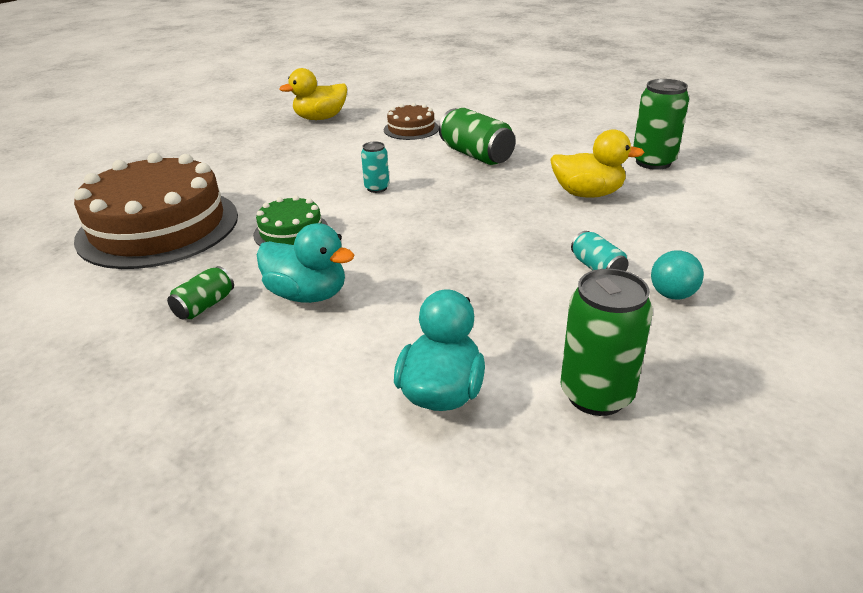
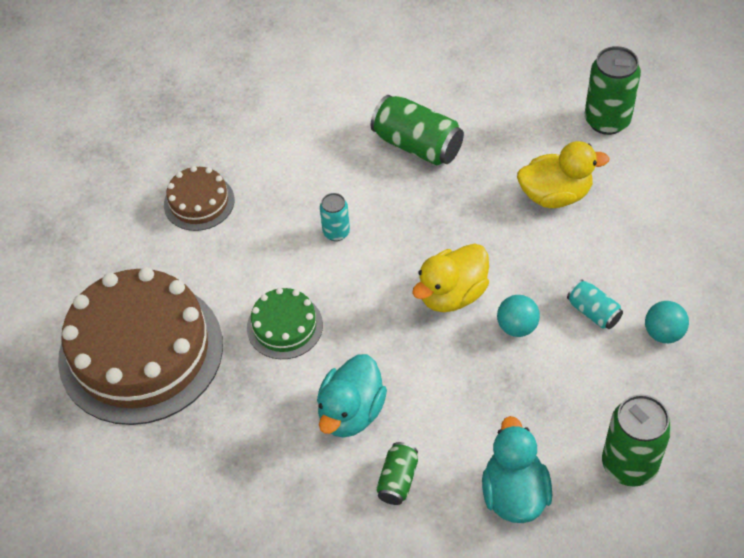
camera: 15 degrees left, 20 degrees up
(205, 306) = (265, 450): green can -> green can (398, 480)
(308, 295) = (351, 412): turquoise duck -> turquoise duck turned 105 degrees clockwise
(320, 118) = (198, 100): yellow duck -> yellow duck (452, 294)
(411, 129) = (321, 103): brown cake -> brown cake (199, 202)
(511, 265) = (517, 327): none -> turquoise ball

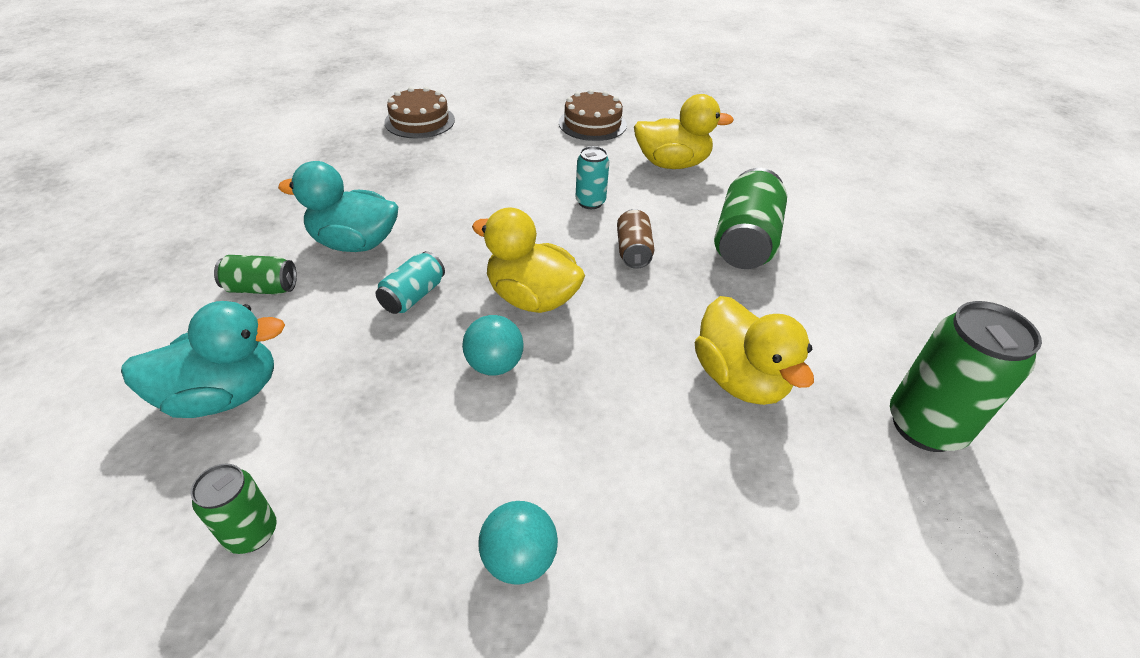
camera: 70 degrees right, 10 degrees down
(141, 351) = (419, 121): brown cake -> brown cake, size x0.47
(284, 326) = (460, 187): green cake -> none
(293, 159) = (672, 164): none -> yellow duck
(411, 218) = (633, 251): none -> brown can
(593, 312) = (539, 450): turquoise can -> turquoise can (413, 296)
(629, 465) = (251, 533): green can -> green can, size x0.56

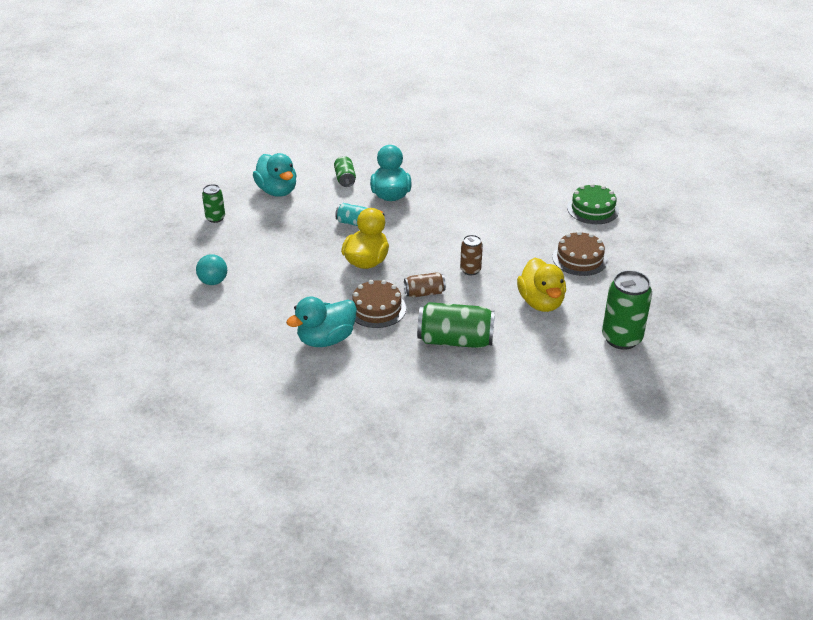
camera: 80 degrees right, 5 degrees down
(419, 121) = (534, 185): brown cake -> brown cake (377, 308)
(494, 365) = (314, 257): turquoise ball -> none
(497, 97) = (592, 209): none -> green cake
(590, 202) = (470, 270): turquoise can -> brown can
(739, 379) = (326, 339): yellow duck -> turquoise duck
(924, 426) = (309, 408): green can -> green can (621, 338)

